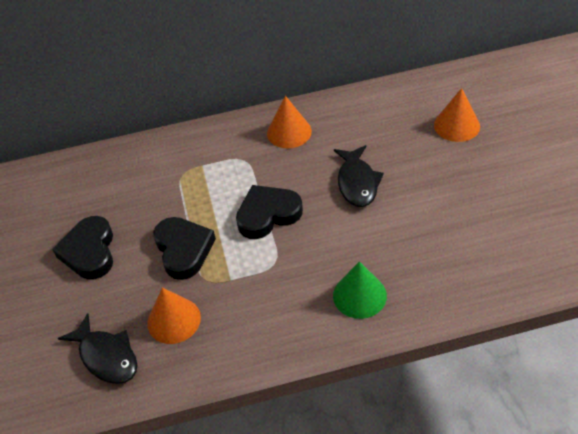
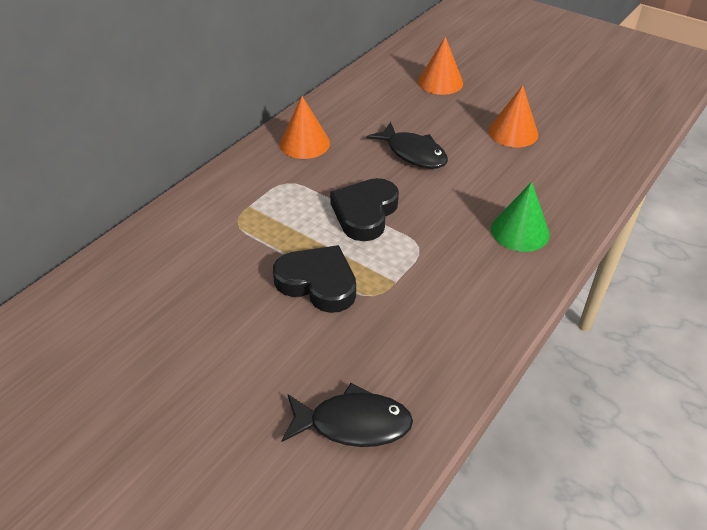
camera: 45 degrees left, 5 degrees down
(89, 251) = (212, 341): black heart -> none
(174, 320) = (383, 346): orange cone -> orange cone (513, 132)

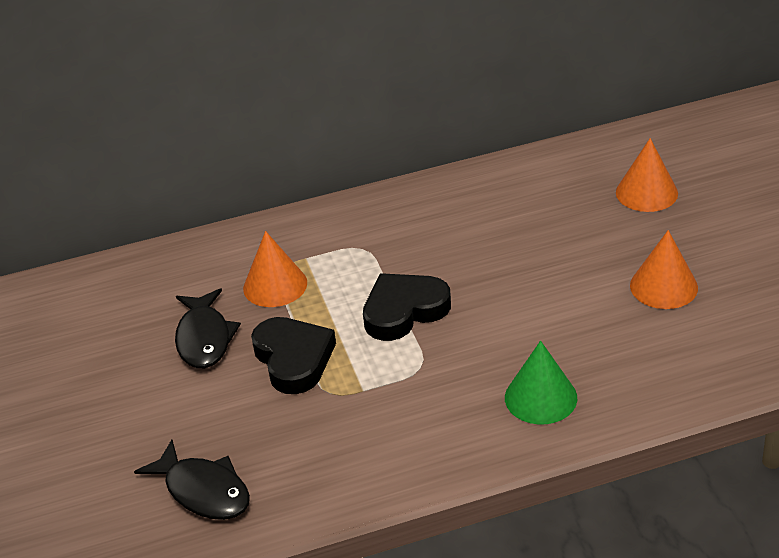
camera: 40 degrees right, 5 degrees down
(304, 143) = (420, 212): orange cone -> orange cone (275, 285)
(413, 153) = (521, 266): black fish -> black fish (204, 338)

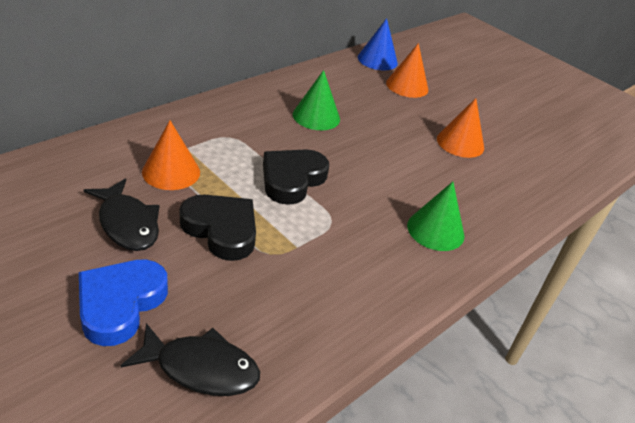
camera: 35 degrees left, 0 degrees up
(162, 417) = (120, 304): none -> blue heart
(485, 230) = (316, 116): none -> green cone
(630, 148) = (377, 60): none -> blue cone

